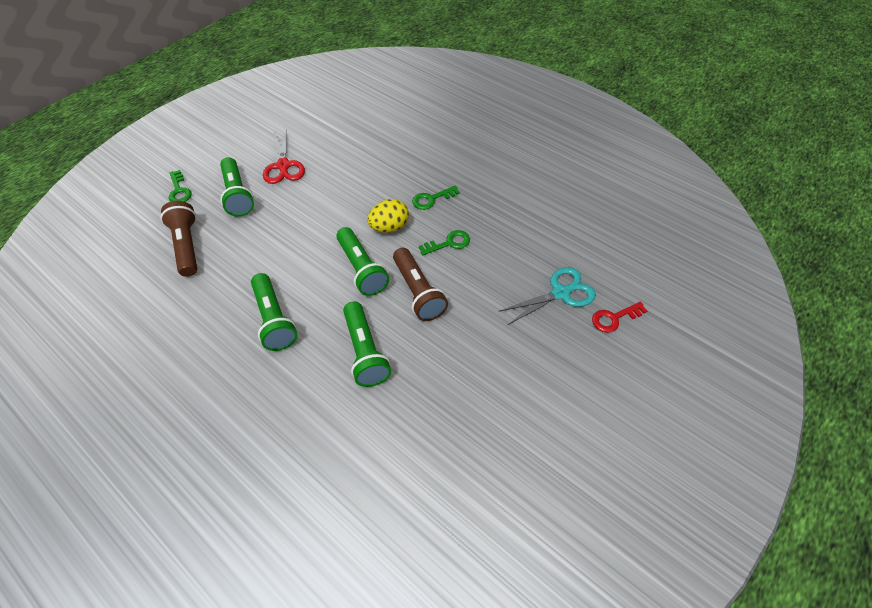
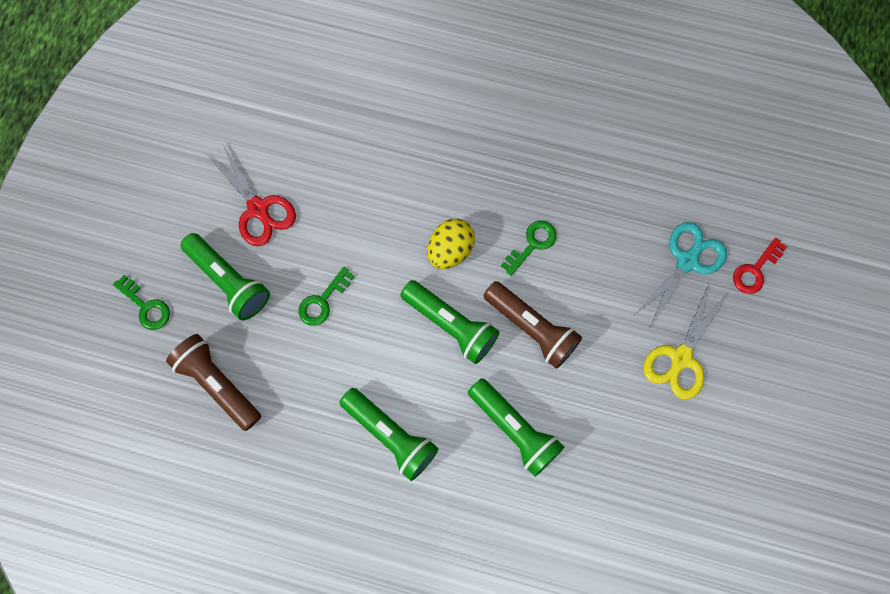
camera: 25 degrees left, 20 degrees up
(431, 199) = (478, 185): green key -> green key (323, 301)
(523, 355) = (680, 358): none -> yellow scissors

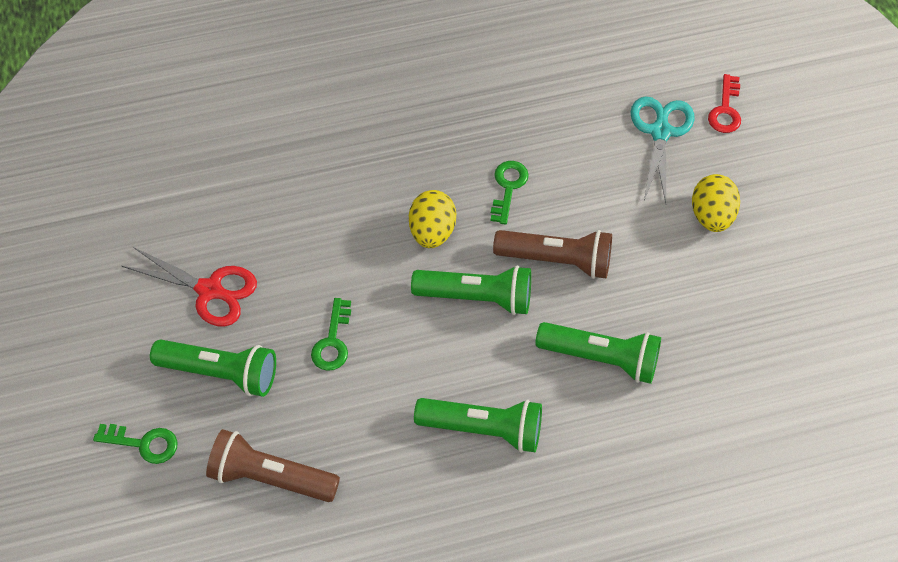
camera: 30 degrees left, 15 degrees down
(680, 358) = (711, 216): yellow scissors -> yellow egg

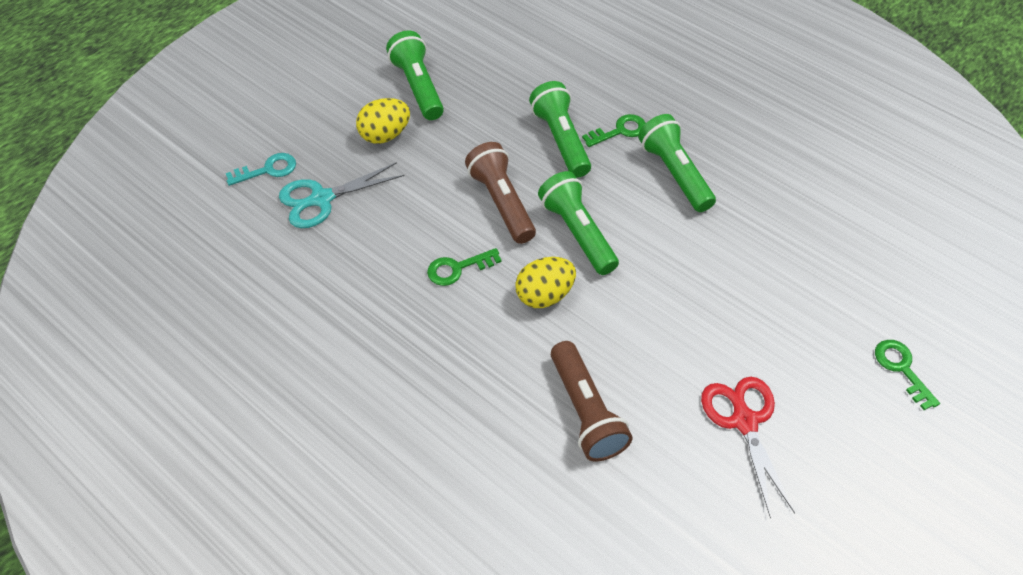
camera: 125 degrees left, 5 degrees down
(221, 373) = (799, 358): green flashlight -> green flashlight (418, 87)
(271, 476) = (833, 270): brown flashlight -> brown flashlight (585, 411)
(332, 341) = (700, 300): green key -> green key (619, 131)
(725, 110) = (267, 170): red key -> turquoise key

